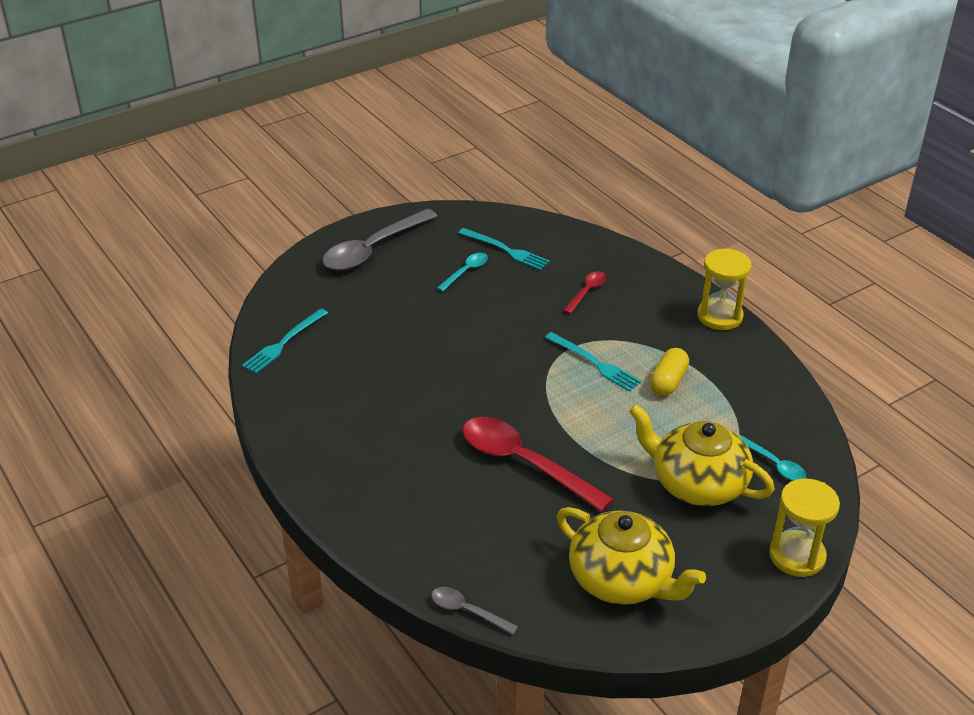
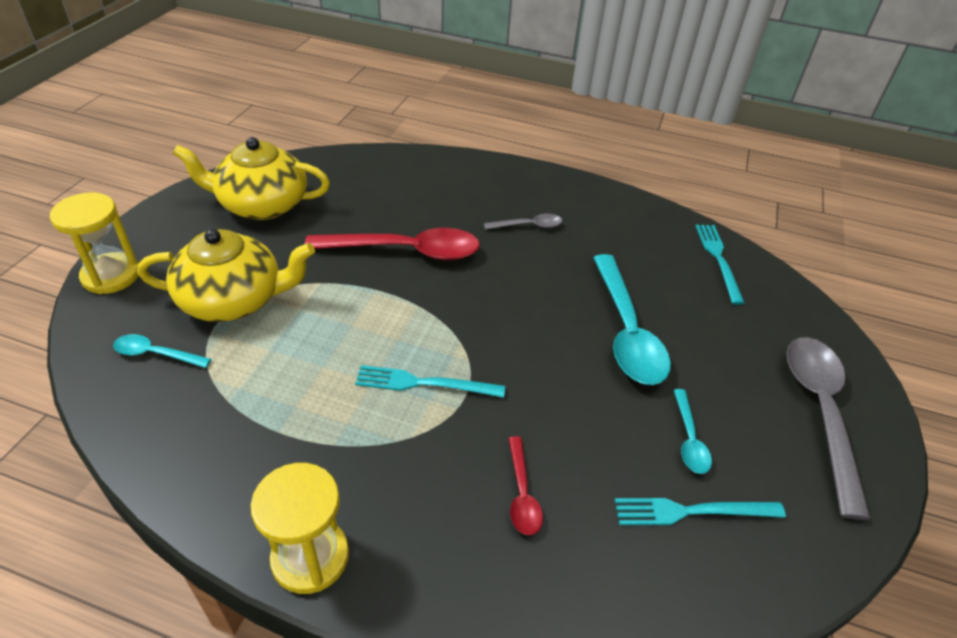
camera: 140 degrees right, 5 degrees up
(425, 332) = (627, 331): none -> turquoise spoon
(467, 611) = (360, 151): grey spoon -> grey spoon (528, 226)
(668, 381) = (324, 401): yellow capsule -> none

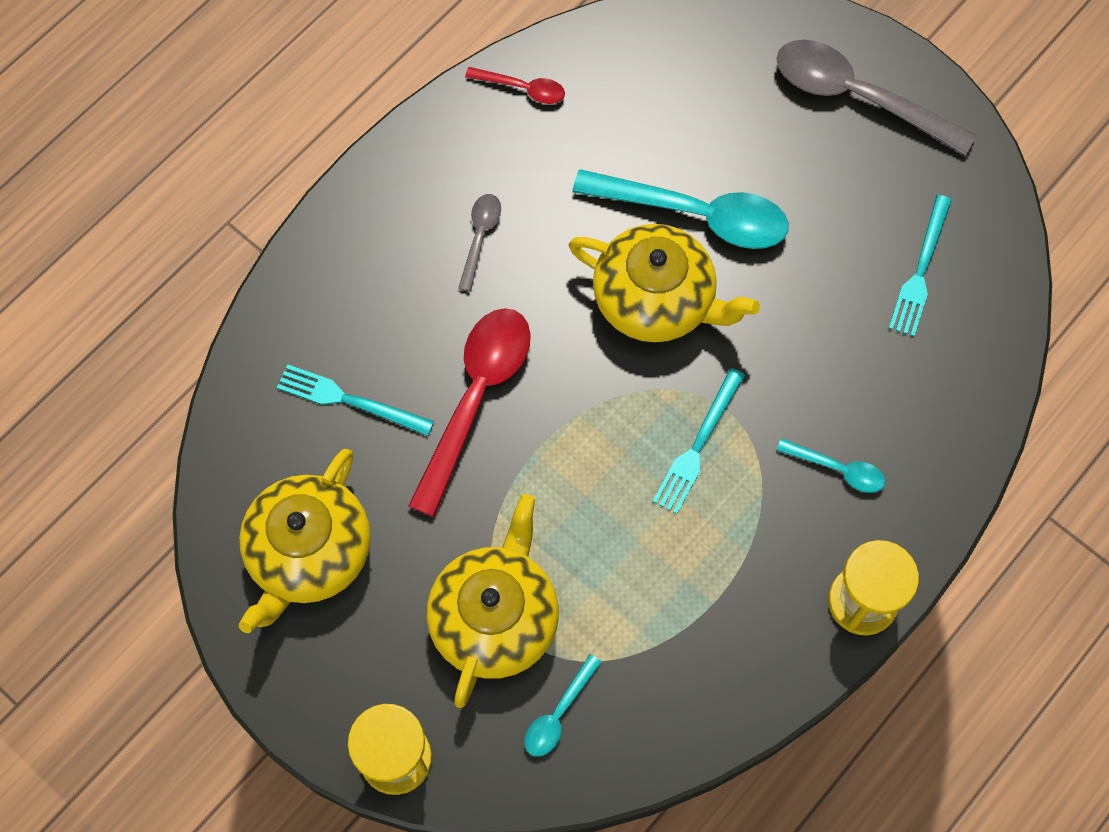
camera: 65 degrees left, 25 degrees up
(522, 494) = (858, 403): red spoon -> red spoon (523, 88)
(538, 326) = (656, 299): none -> yellow teapot
(689, 439) = (848, 230): turquoise spoon -> turquoise spoon (838, 469)
(718, 259) = (619, 57): turquoise fork -> turquoise fork (349, 400)

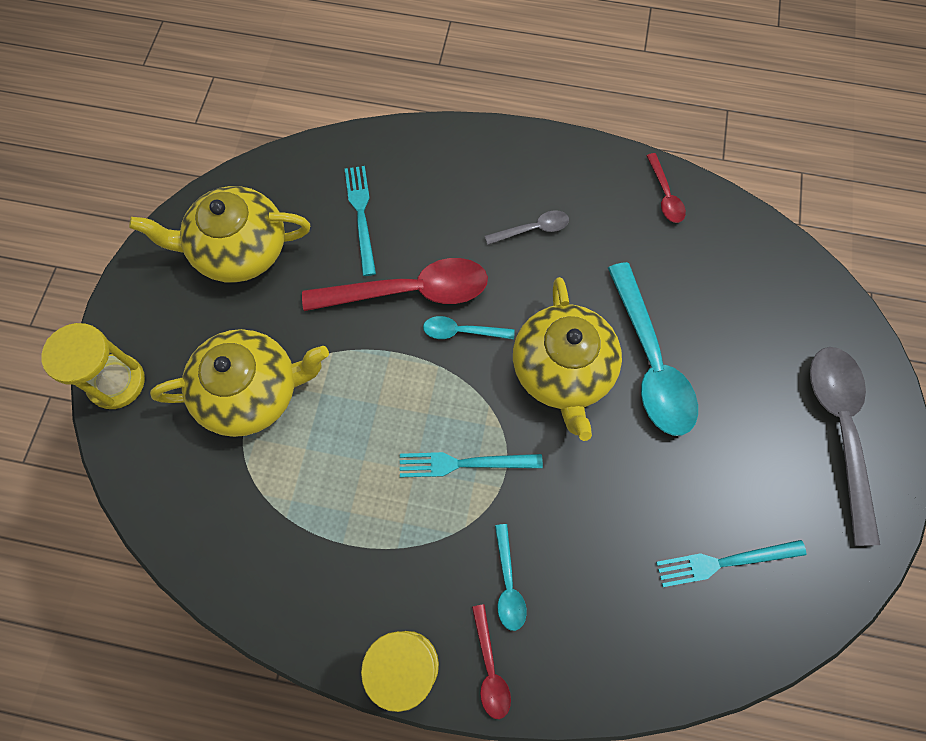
camera: 60 degrees right, 0 degrees up
(558, 714) = (199, 475): turquoise spoon -> turquoise spoon (461, 332)
(905, 527) = (490, 668): none -> red spoon

